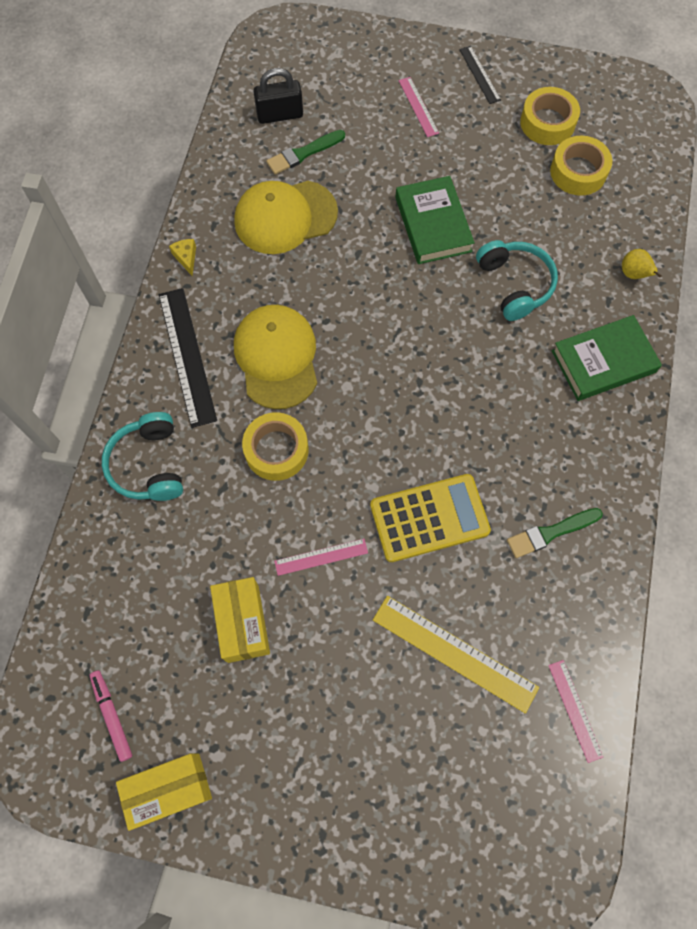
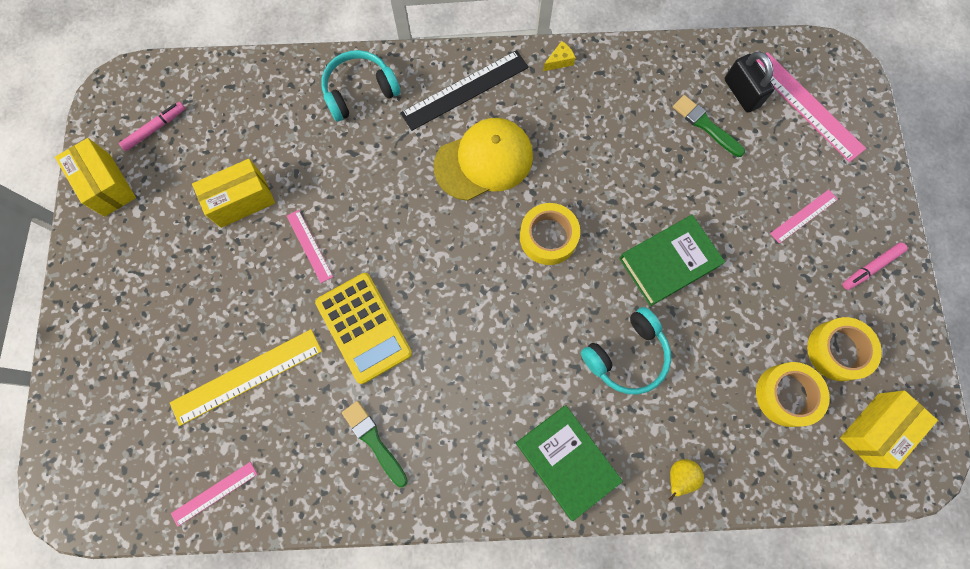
camera: 75 degrees right, 5 degrees up
(276, 450) = (396, 185): yellow tape -> yellow tape (548, 237)
(285, 217) = (629, 129): yellow cap -> none
(311, 69) = (807, 106): none -> pink ruler
(454, 653) = (247, 376): yellow ruler -> yellow ruler turned 45 degrees clockwise
(479, 74) = (871, 267): black ruler -> pink marker
(620, 120) = (874, 429): none -> yellow box

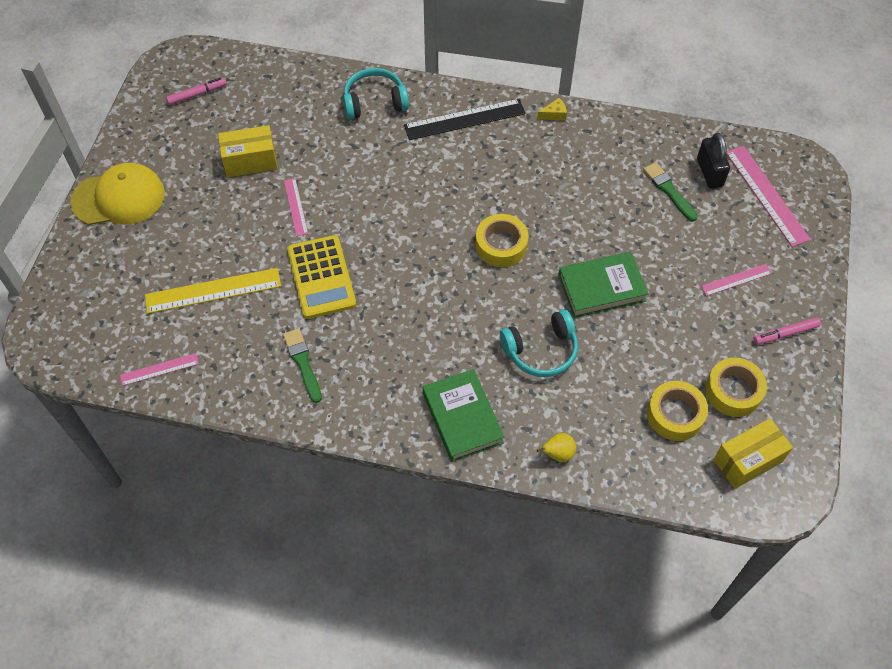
camera: 15 degrees right, 15 degrees down
(107, 185) = (145, 127): yellow box -> none
(484, 161) = (464, 176): yellow cap -> yellow cap (119, 198)

